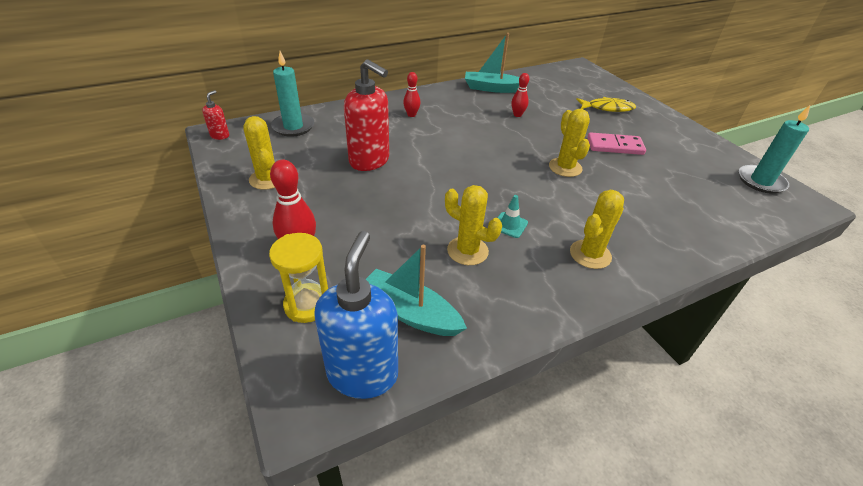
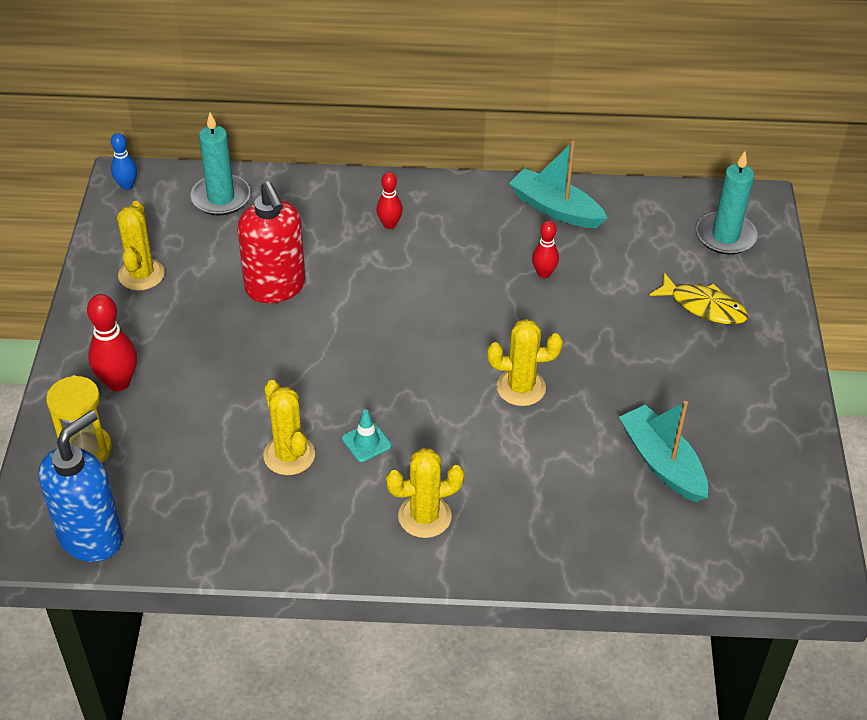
camera: 30 degrees right, 5 degrees up
(220, 136) = (127, 185): red soap dispenser -> blue bowling pin
(410, 312) = (174, 498): turquoise boat -> turquoise boat (662, 462)
(565, 167) = (521, 388): yellow cactus -> yellow cactus turned 75 degrees clockwise
(615, 146) = (633, 379): pink domino -> none
(761, 181) = (790, 515): turquoise candle -> turquoise candle (725, 236)

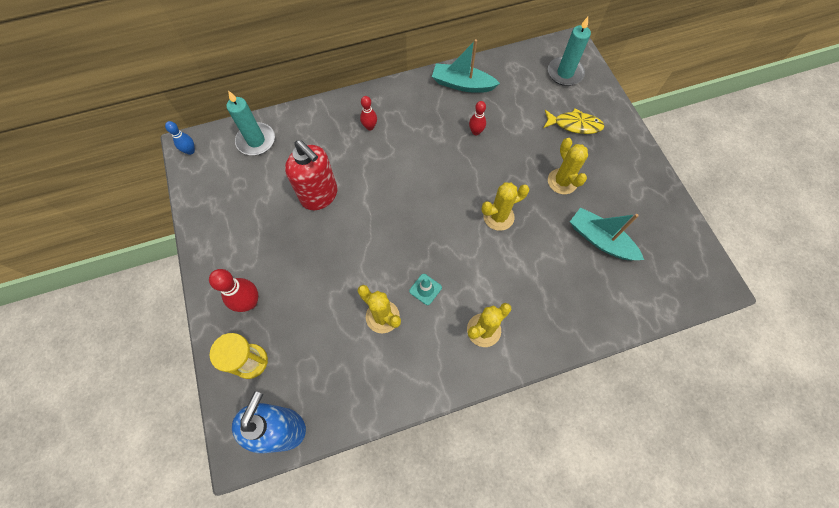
camera: 20 degrees left, 20 degrees up
(141, 274) = (229, 215): yellow cactus -> yellow cactus (562, 181)

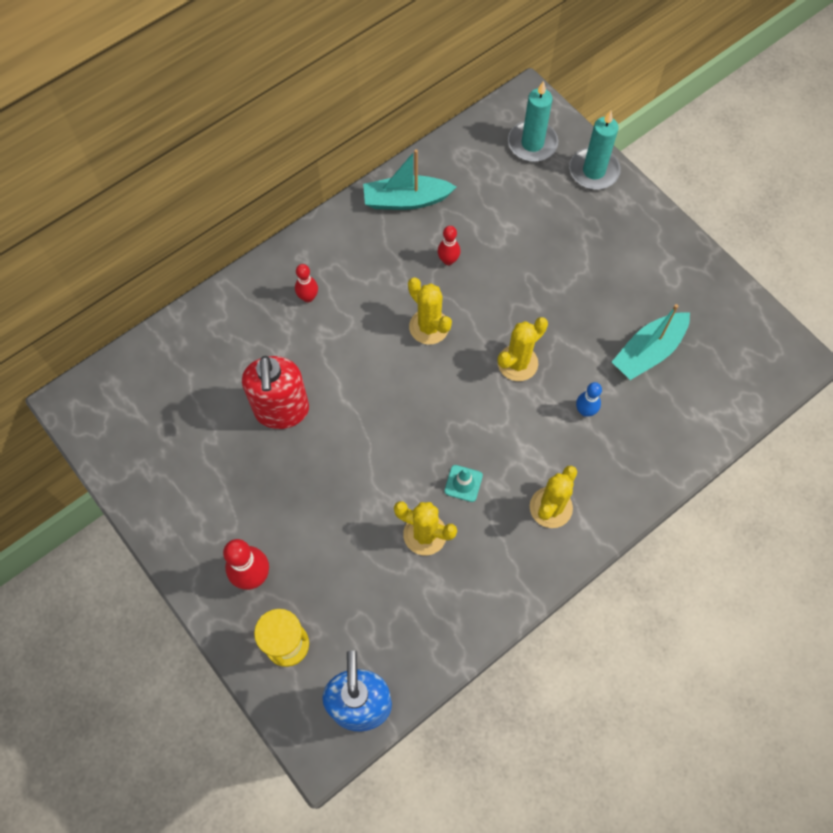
camera: 20 degrees left, 0 degrees up
(190, 151) = (79, 408): blue bowling pin -> blue bowling pin (585, 411)
(256, 141) = (163, 365): turquoise candle -> turquoise candle (594, 171)
(319, 195) = (282, 410): red soap dispenser -> red soap dispenser turned 60 degrees clockwise
(562, 181) = (578, 292): yellow cactus -> yellow cactus (429, 327)
(574, 125) = (568, 211): yellow fish -> none
(600, 240) = (648, 351): turquoise boat -> turquoise boat turned 60 degrees counterclockwise

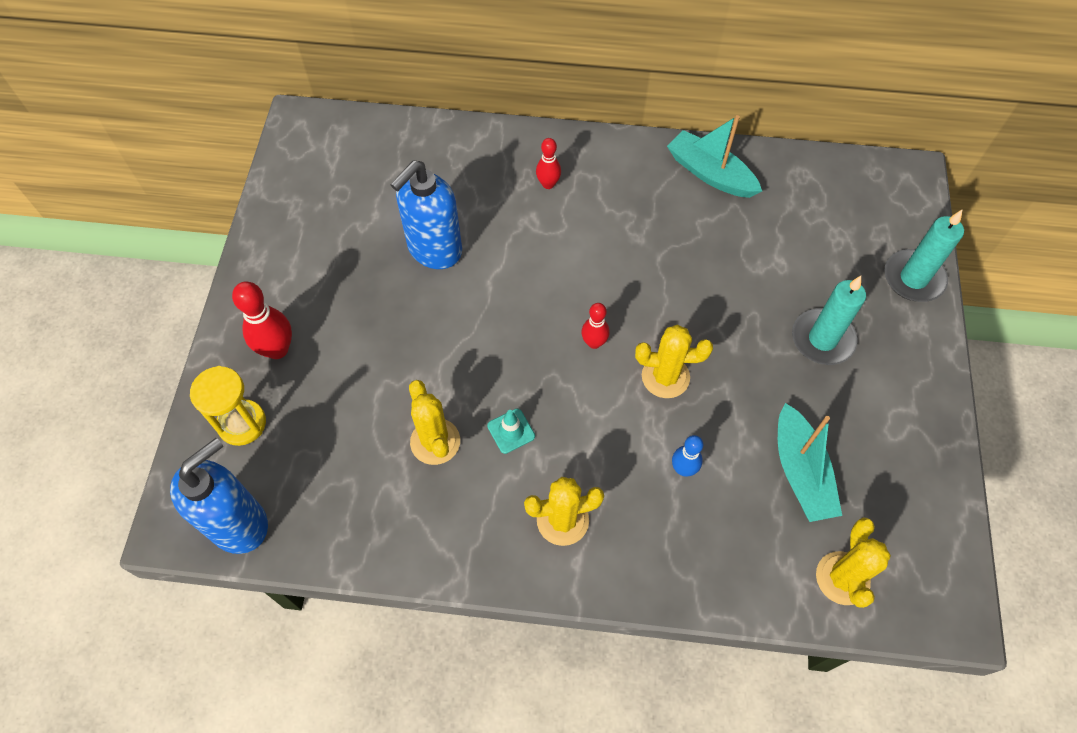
camera: 45 degrees right, 5 degrees down
(282, 410) = (434, 249): red soap dispenser -> blue soap dispenser
(429, 327) = (620, 285): yellow cactus -> yellow cactus (842, 578)
(448, 260) = (695, 247): red bowling pin -> red bowling pin (594, 343)
(532, 143) = (876, 213): turquoise candle -> turquoise candle (822, 339)
(648, 351) = (800, 472): turquoise boat -> turquoise boat turned 105 degrees counterclockwise

